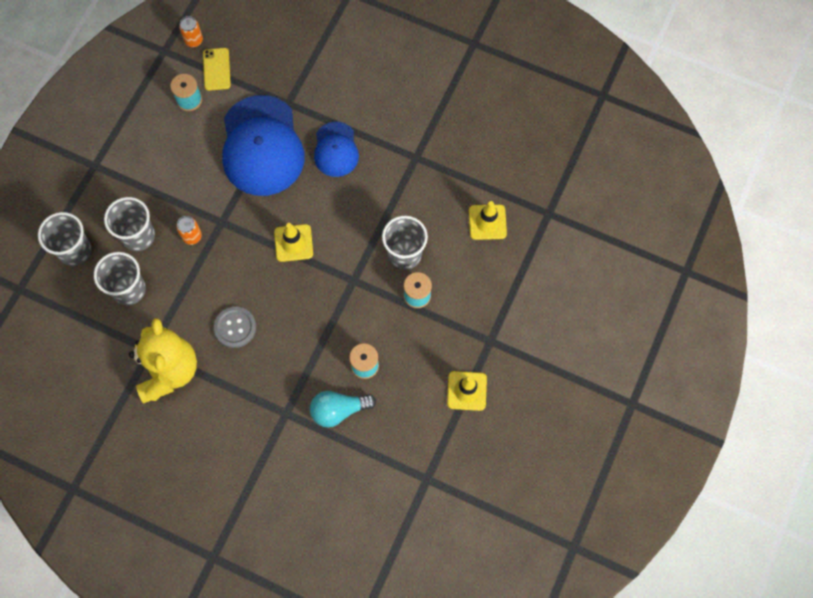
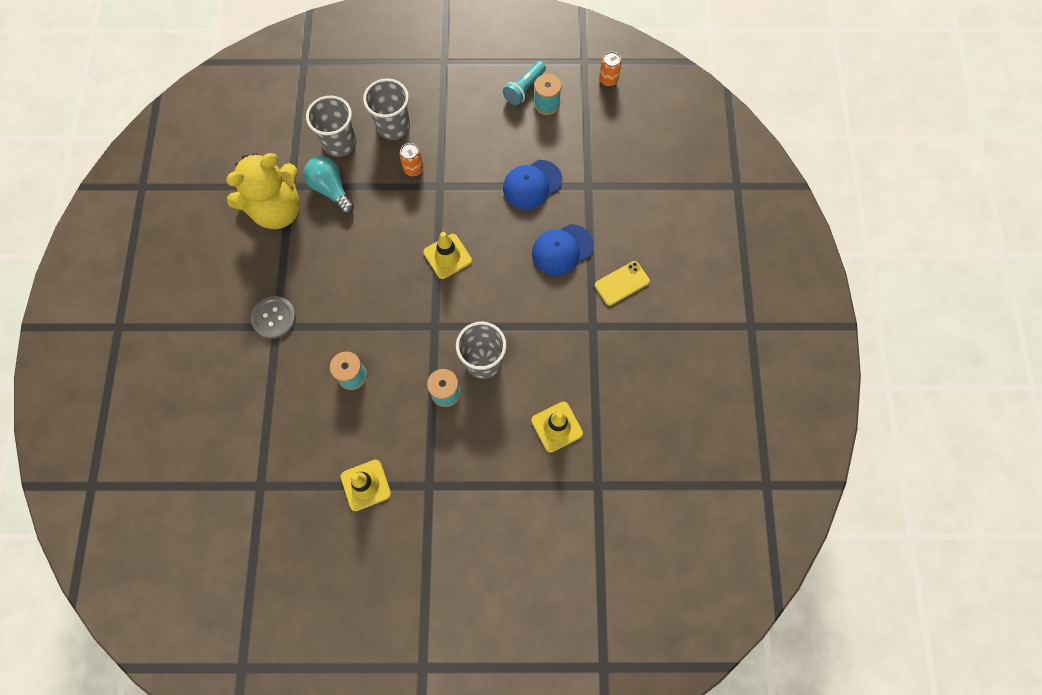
camera: 65 degrees right, 0 degrees up
(75, 251) = (357, 86): grey cup -> none
(163, 111) = (524, 89): none -> turquoise flashlight
(216, 69) = (589, 111): yellow phone -> yellow phone (622, 283)
(235, 327) = (341, 245): grey button -> grey button (274, 318)
(262, 146) = (532, 184): blue cap -> blue cap, size x0.55
(338, 410) = (297, 372): turquoise light bulb -> turquoise light bulb (331, 189)

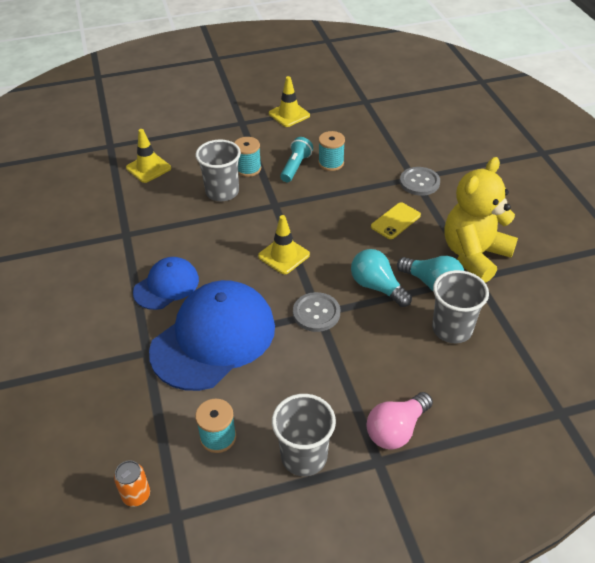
camera: 165 degrees right, 25 degrees down
(379, 199) = (377, 287): none -> turquoise light bulb
(393, 127) = (401, 361): grey cup -> grey cup (304, 456)
(413, 169) = (355, 323): orange can -> none
(422, 78) = (396, 430): none -> pink light bulb
(441, 186) = (316, 313): none -> grey button
(524, 89) = (253, 451): turquoise flashlight -> turquoise flashlight (295, 167)
(532, 184) = (213, 338): blue cap -> blue cap, size x1.83
(622, 283) = (99, 271): yellow phone -> yellow phone (395, 221)

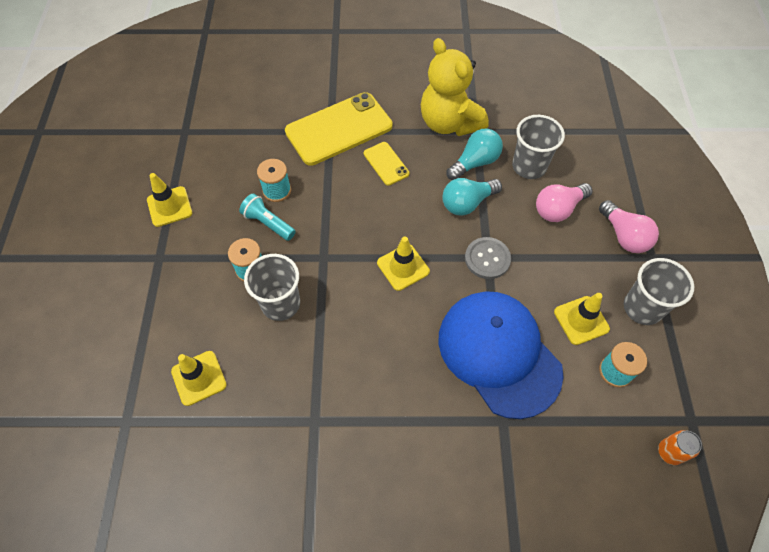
camera: 75 degrees left, 15 degrees up
(166, 286) = (414, 387): blue cap -> none
(270, 400) = (581, 320): none -> yellow traffic cone
(405, 363) = (558, 209): none -> pink light bulb
(419, 182) = (339, 129): grey button -> yellow phone

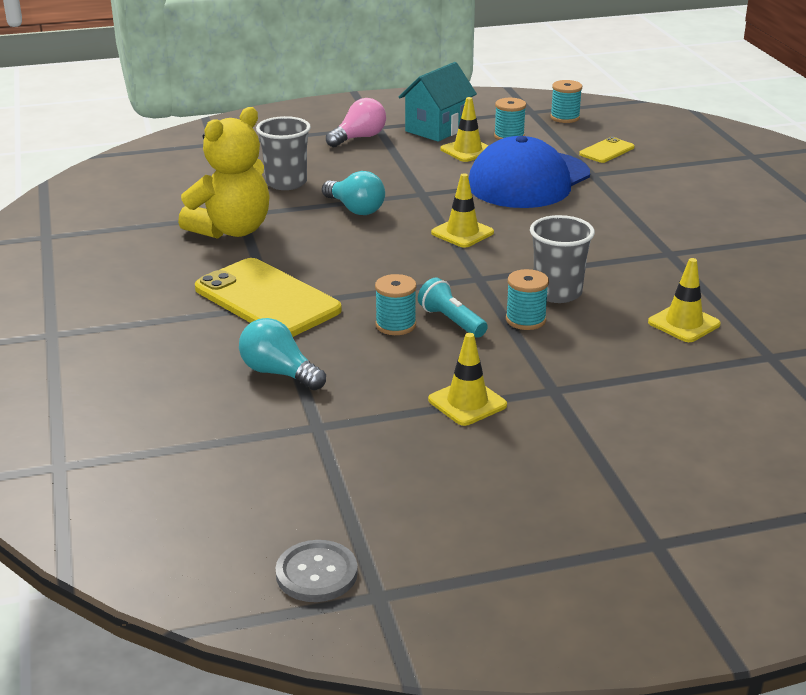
camera: 105 degrees left, 30 degrees down
(268, 223) = (451, 321): turquoise flashlight -> turquoise flashlight turned 120 degrees clockwise
(386, 163) = (316, 260): yellow phone -> yellow phone (606, 151)
(475, 162) = (292, 210): turquoise light bulb -> turquoise light bulb (279, 373)
(487, 259) = (424, 193): grey button -> grey button (316, 573)
(558, 209) = (340, 166): pink light bulb -> none
(642, 308) = (437, 129): grey cup -> turquoise house
(669, 452) = (565, 118): orange can -> turquoise spool

